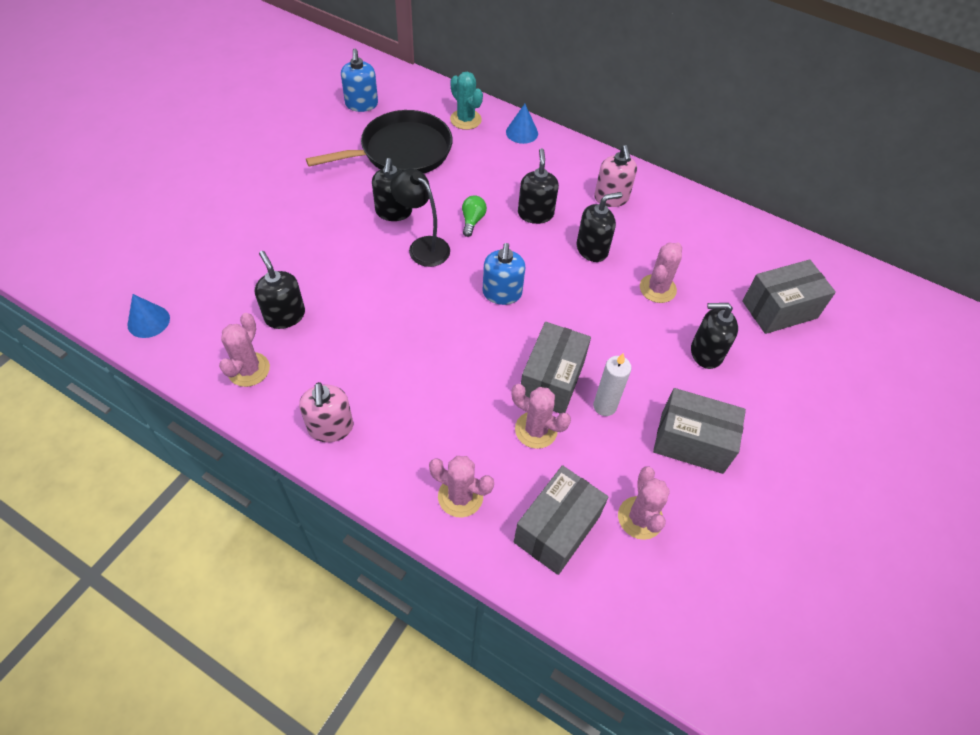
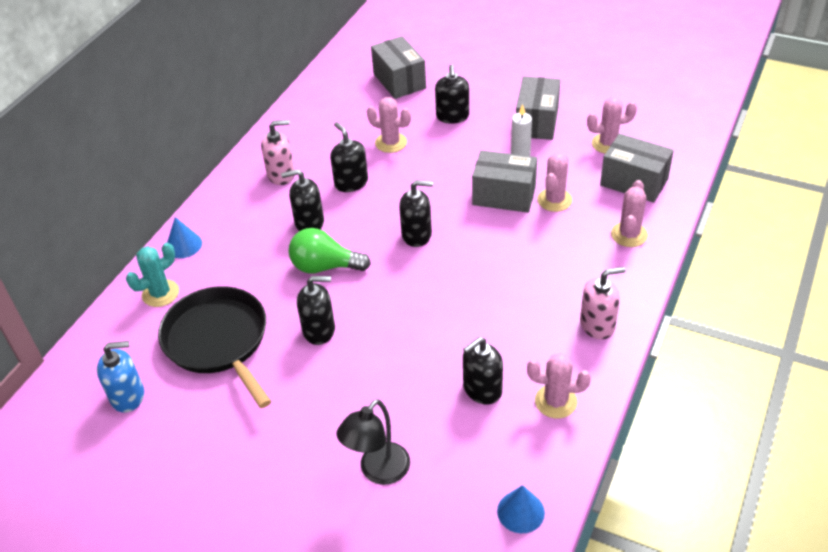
camera: 90 degrees left, 10 degrees down
(423, 246) = (366, 298): black lamp -> black lamp (378, 471)
(472, 221) = (325, 266): green light bulb -> green light bulb, size x1.77
(502, 293) = (417, 235): blue soap dispenser -> black soap dispenser

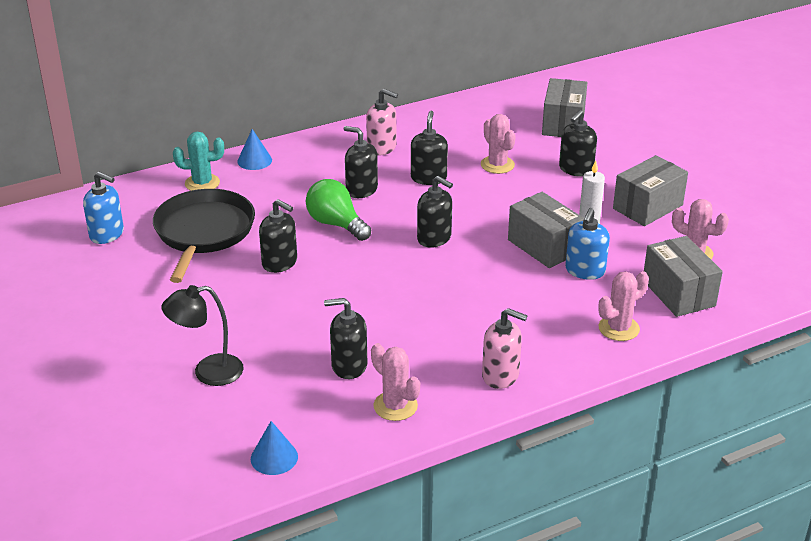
camera: 35 degrees right, 10 degrees down
(554, 200) = (585, 271): pink cactus -> blue soap dispenser

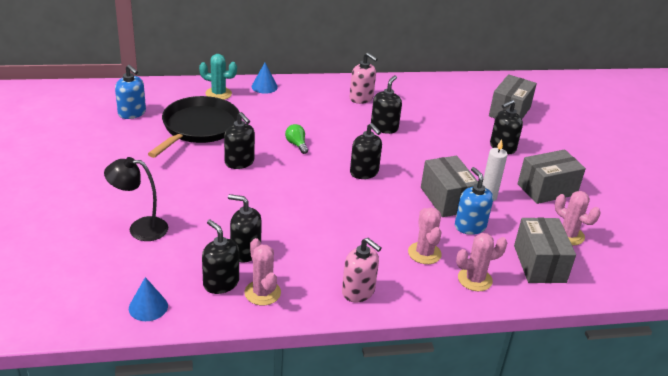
camera: 15 degrees right, 0 degrees up
(336, 224) = (296, 144): green light bulb -> green light bulb, size x0.57
(361, 190) = (329, 124): black soap dispenser -> black soap dispenser (221, 283)
(497, 165) = (442, 130): pink cactus -> pink cactus (424, 253)
(585, 271) = (470, 226): blue soap dispenser -> blue soap dispenser turned 120 degrees clockwise

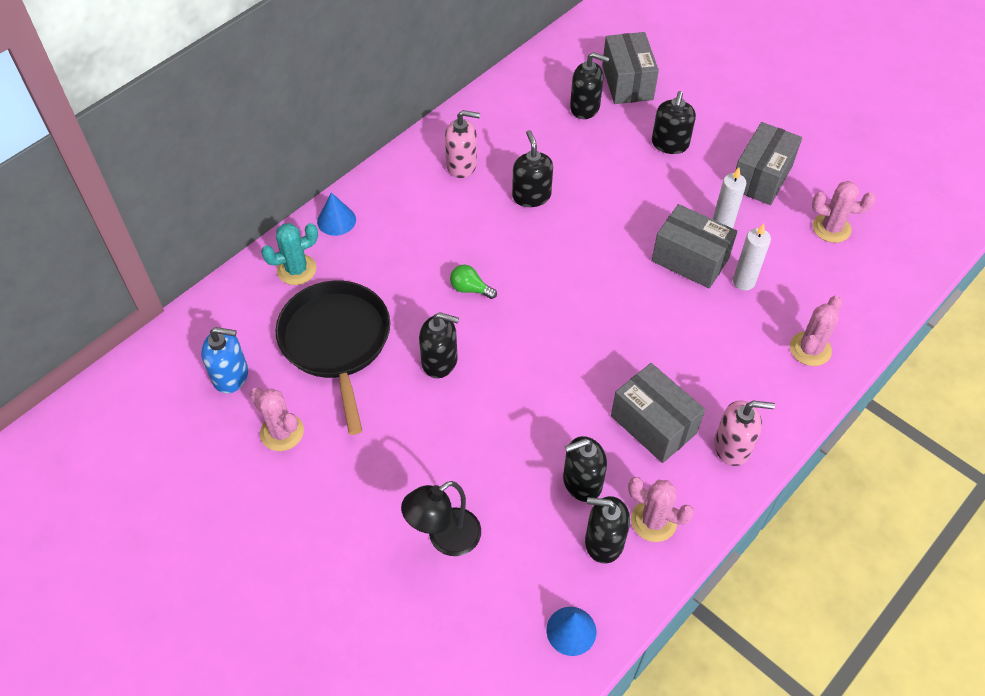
camera: 35 degrees left, 20 degrees up
(364, 172) = (579, 280): black soap dispenser -> black soap dispenser (585, 107)
(424, 253) = (739, 350): pink cactus -> pink cactus (282, 432)
(470, 226) = (743, 282): blue soap dispenser -> white candle
(539, 264) = (841, 285): grey box -> grey box (653, 424)

